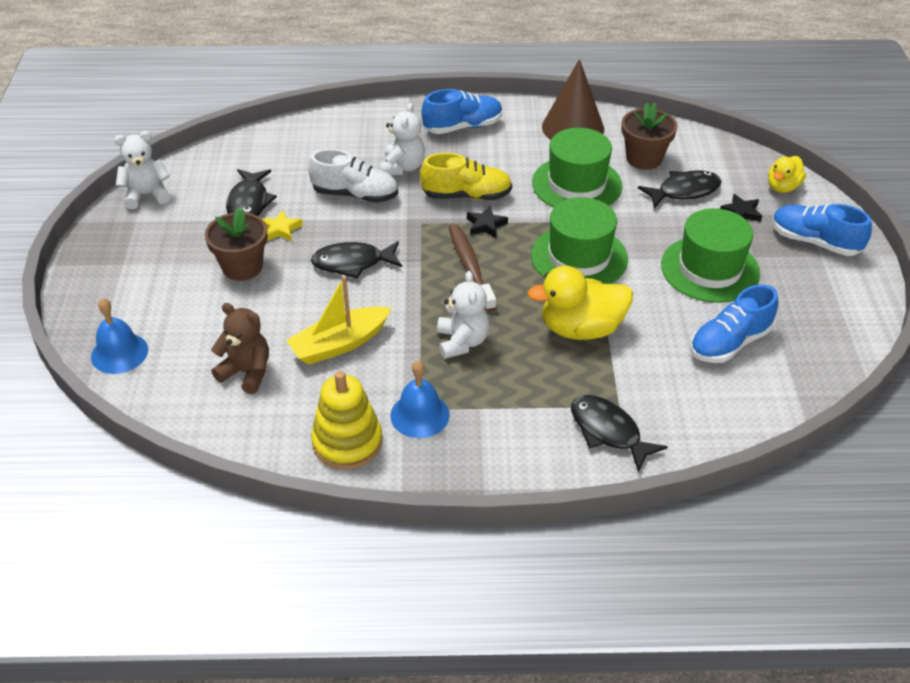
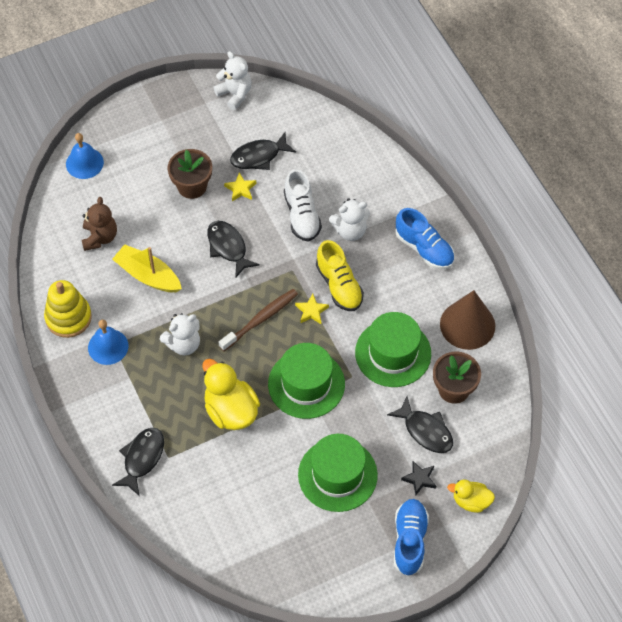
camera: 65 degrees right, 15 degrees up
(486, 225) = (311, 311): black star -> yellow star
(729, 343) = (262, 509): blue shoe -> none

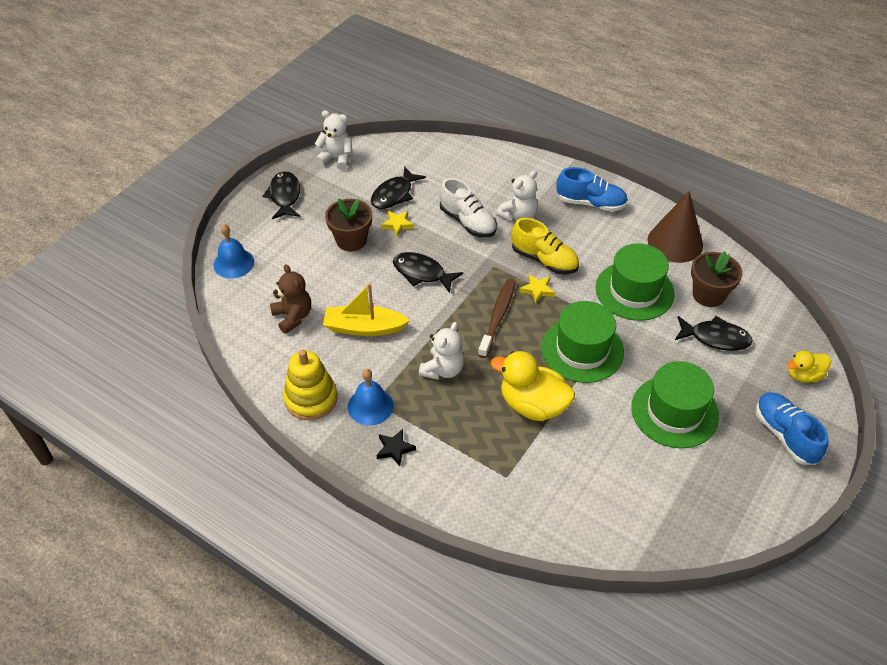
camera: 30 degrees left, 10 degrees down
(142, 458) = (481, 491): black fish -> black fish (284, 196)
(419, 479) = (746, 379): black star -> black star (394, 449)

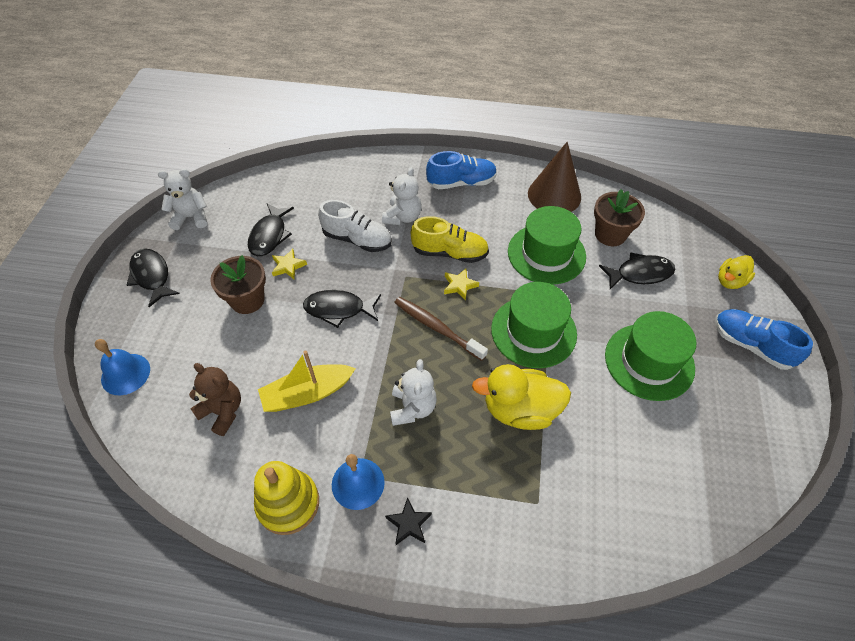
camera: 25 degrees left, 5 degrees up
(497, 317) = (437, 328): brown toothbrush -> brown toothbrush turned 45 degrees counterclockwise

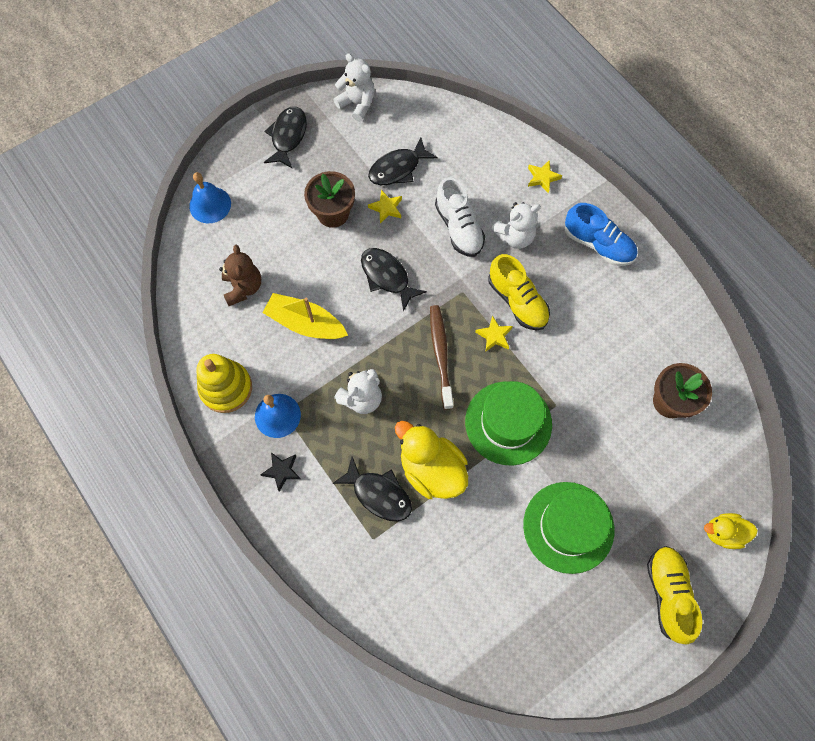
camera: 45 degrees right, 15 degrees up
(381, 171) = (542, 178): none -> yellow star
(546, 254) = (594, 370): green hat -> none
(554, 195) = (665, 324): brown cone -> none
(640, 273) = (652, 456): black fish -> black fish (379, 494)
(751, 345) = (668, 594): blue shoe -> yellow shoe

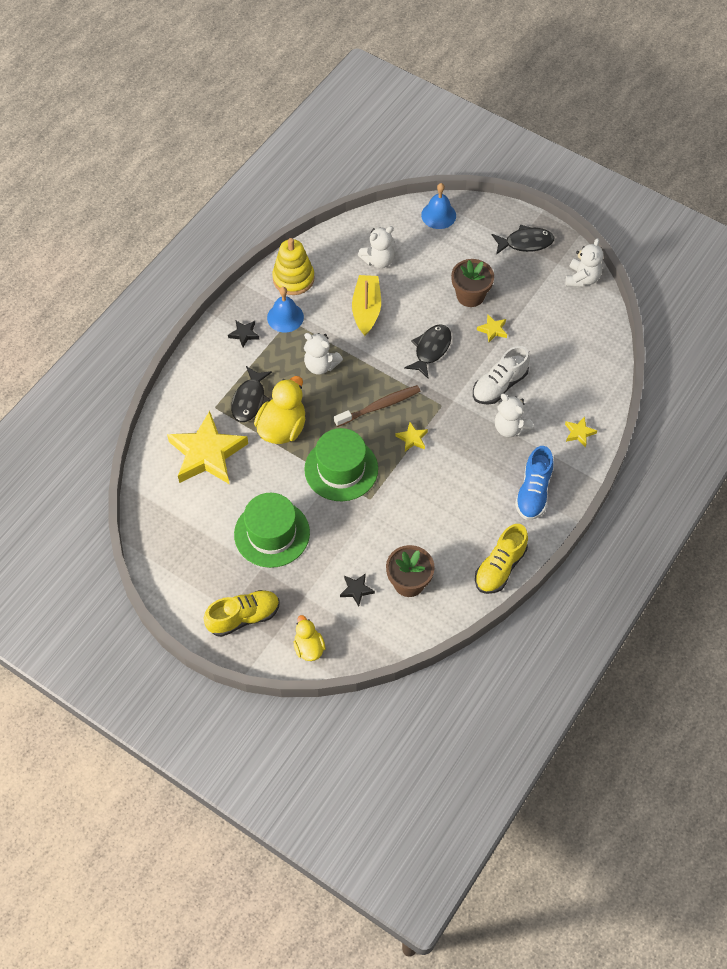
camera: 70 degrees right, 10 degrees down
(243, 287) = (378, 260): brown teddy bear -> white teddy bear
(398, 168) = (534, 326): black fish -> none
(436, 569) = (207, 454): none -> yellow star
(517, 301) = (451, 446): yellow shoe -> yellow shoe (500, 567)
(665, 458) = (356, 590): none -> black star

